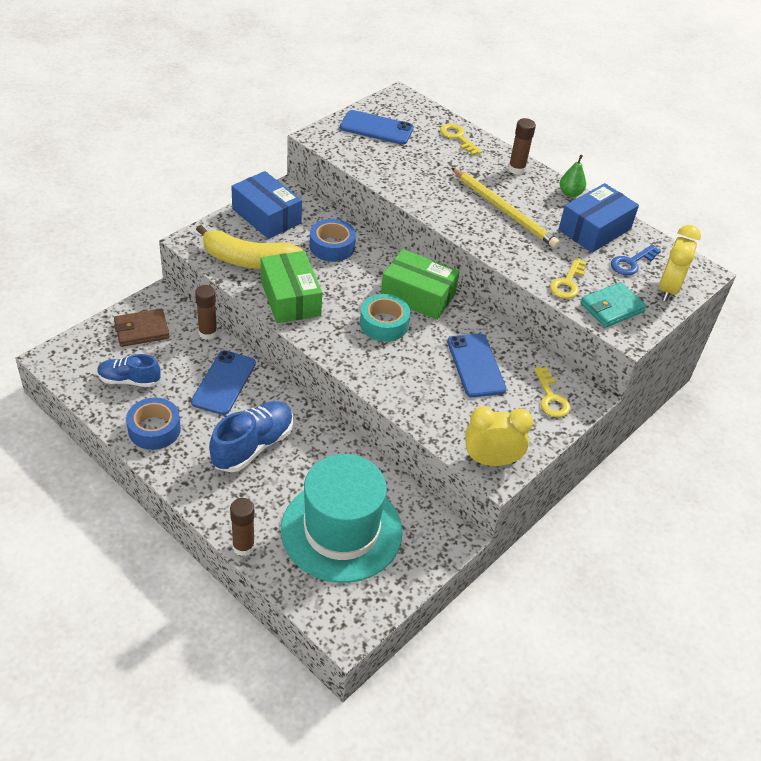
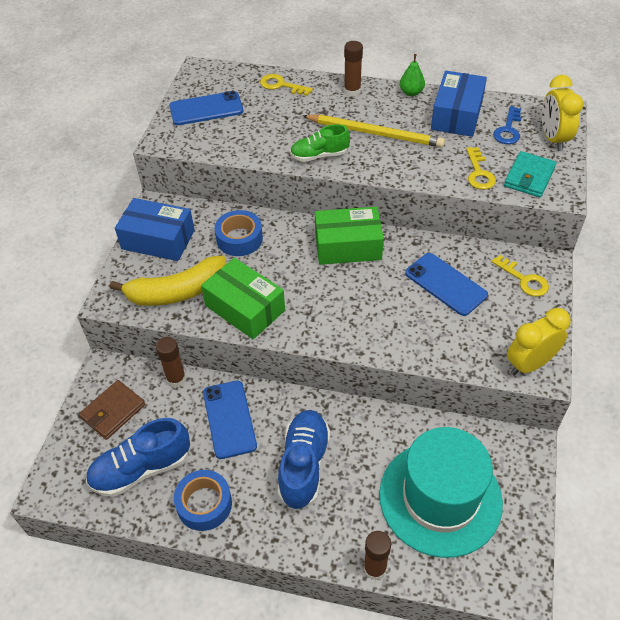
camera: 25 degrees left, 5 degrees up
(129, 380) = (141, 469): blue shoe -> blue shoe, size x1.54
(384, 324) = (343, 288): turquoise tape -> none
(438, 205) = (319, 155): none -> green shoe

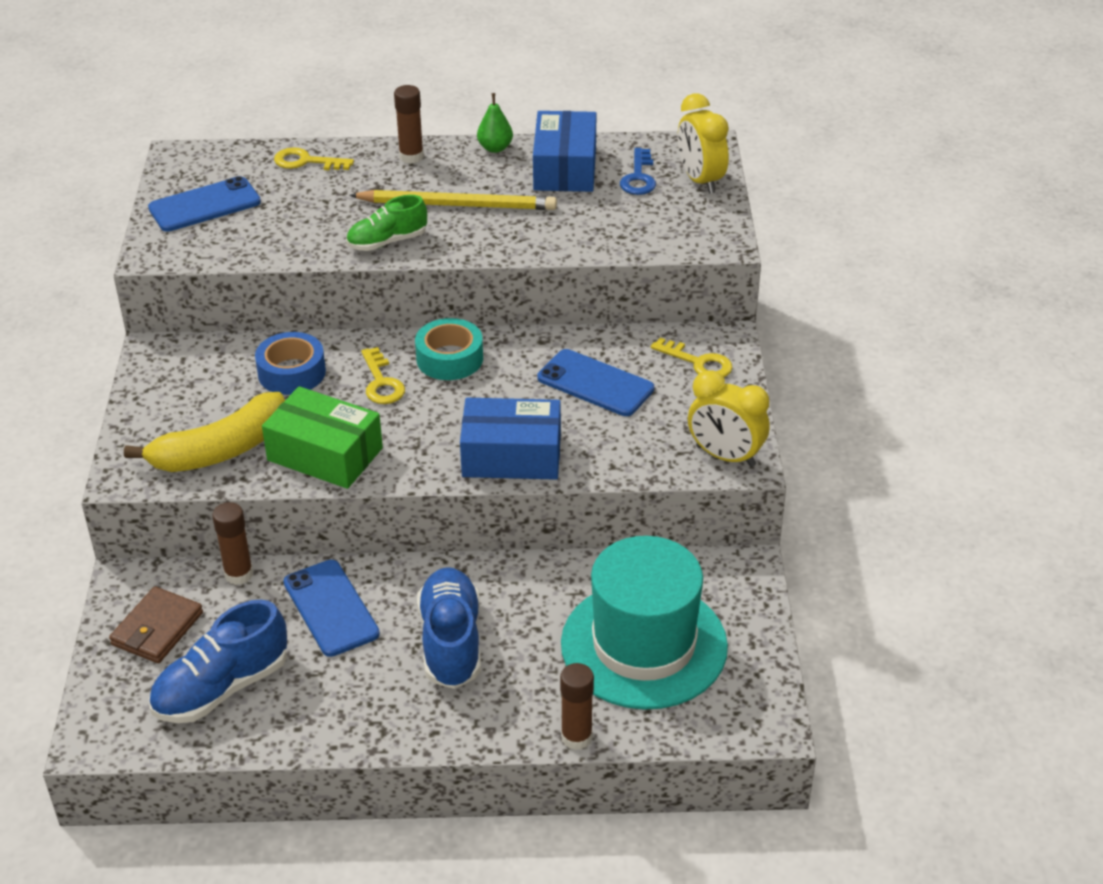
camera: 15 degrees left, 10 degrees down
(158, 239) = (171, 391): blue box -> blue box (511, 455)
(204, 504) = (324, 711): blue tape -> none
(348, 246) = (449, 358): green box -> turquoise tape
(479, 173) = (611, 234): yellow key -> yellow key (381, 383)
(529, 177) = (678, 230): turquoise wallet -> none
(529, 364) = (725, 456): yellow clock -> yellow clock turned 105 degrees counterclockwise

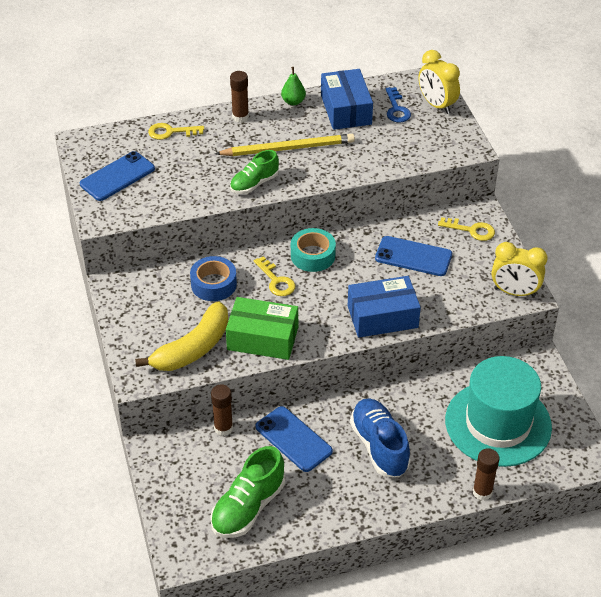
camera: 15 degrees left, 5 degrees up
(157, 629) = (187, 476): brown wallet -> none
(222, 688) = (248, 507): blue shoe -> green shoe

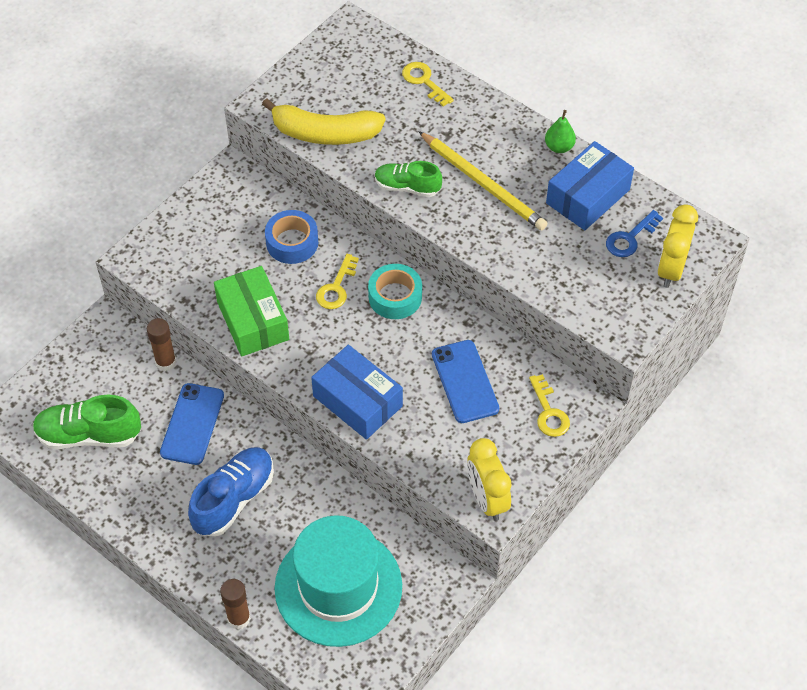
camera: 55 degrees right, 10 degrees up
(117, 176) = (327, 81): blue phone -> none
(193, 348) = (199, 275): yellow banana -> yellow banana (325, 133)
(240, 117) = (495, 120): brown glue stick -> none

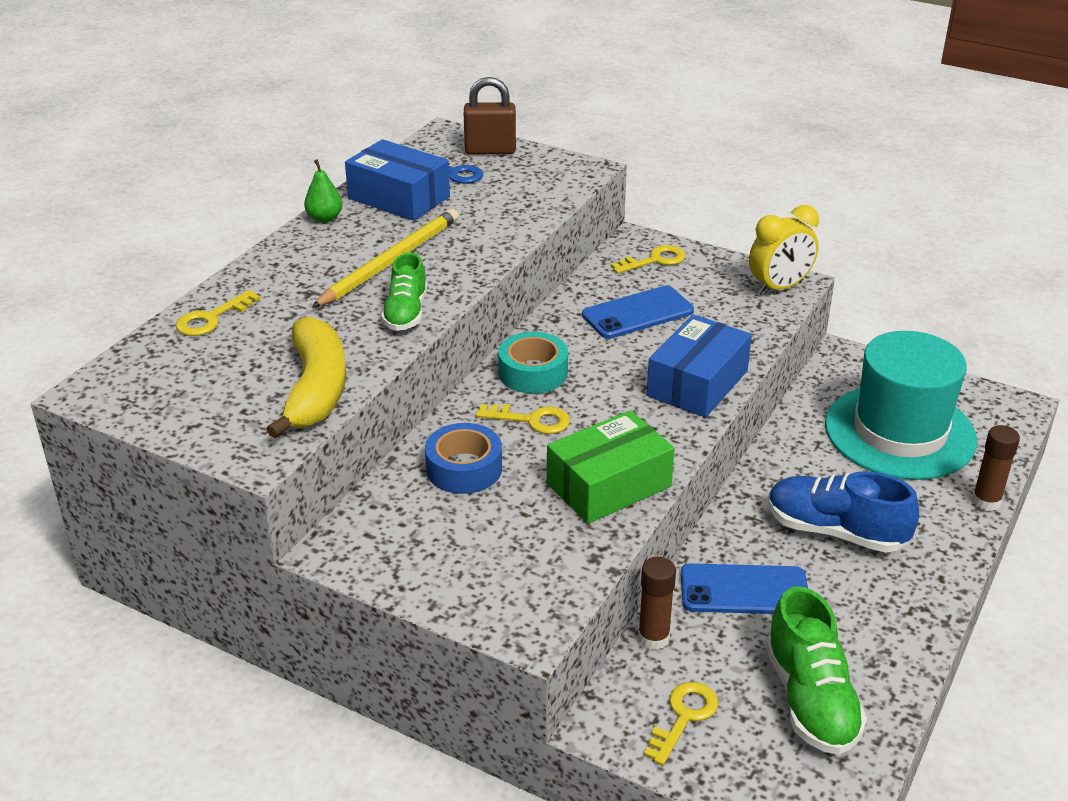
camera: 100 degrees left, 20 degrees down
(98, 364) = (684, 717): none -> yellow key
(671, 269) = (490, 150): yellow clock -> brown padlock

